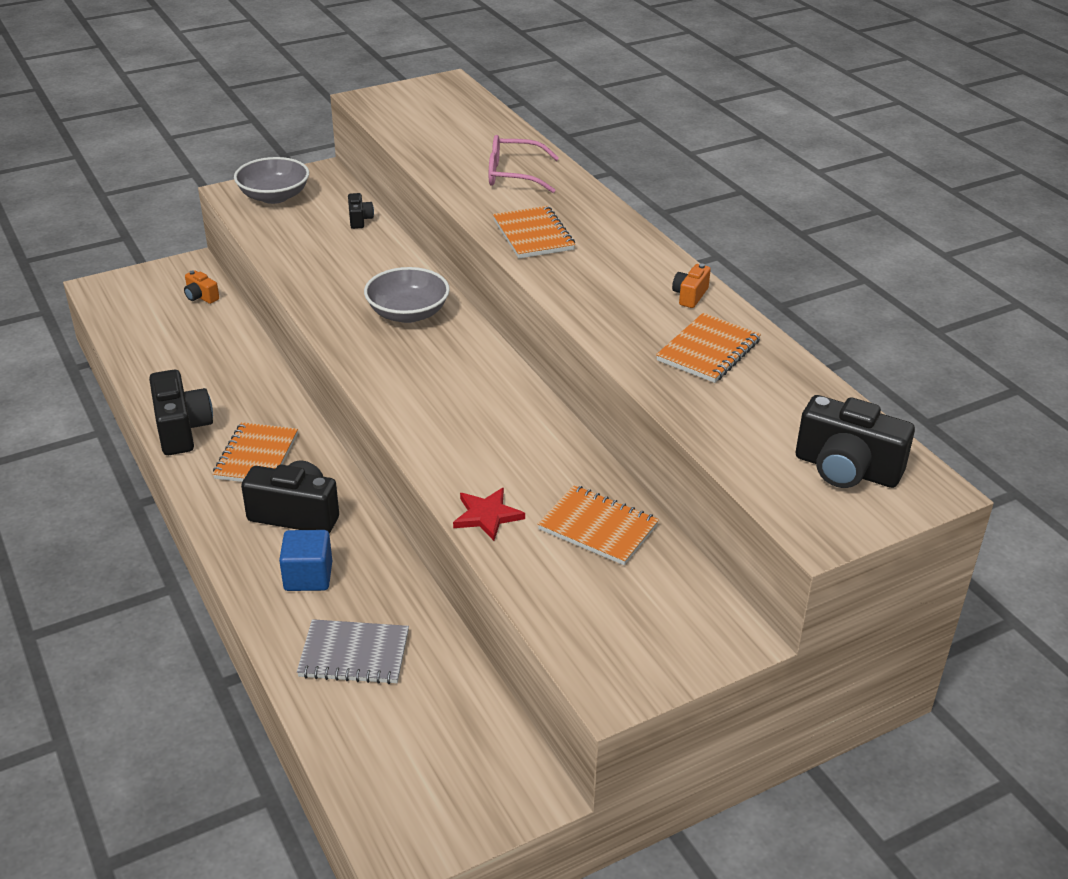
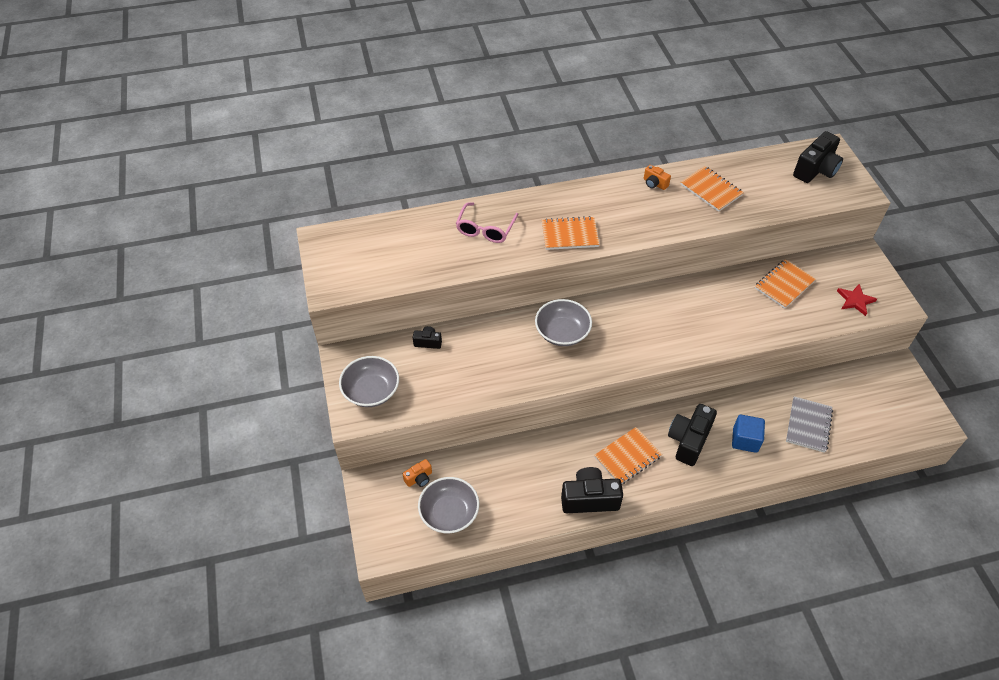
camera: 75 degrees left, 15 degrees up
(153, 324) = (449, 513): none -> grey bowl
(256, 456) = (627, 457): orange notebook -> orange notebook turned 60 degrees counterclockwise
(487, 515) = (771, 328): red star -> red star (855, 300)

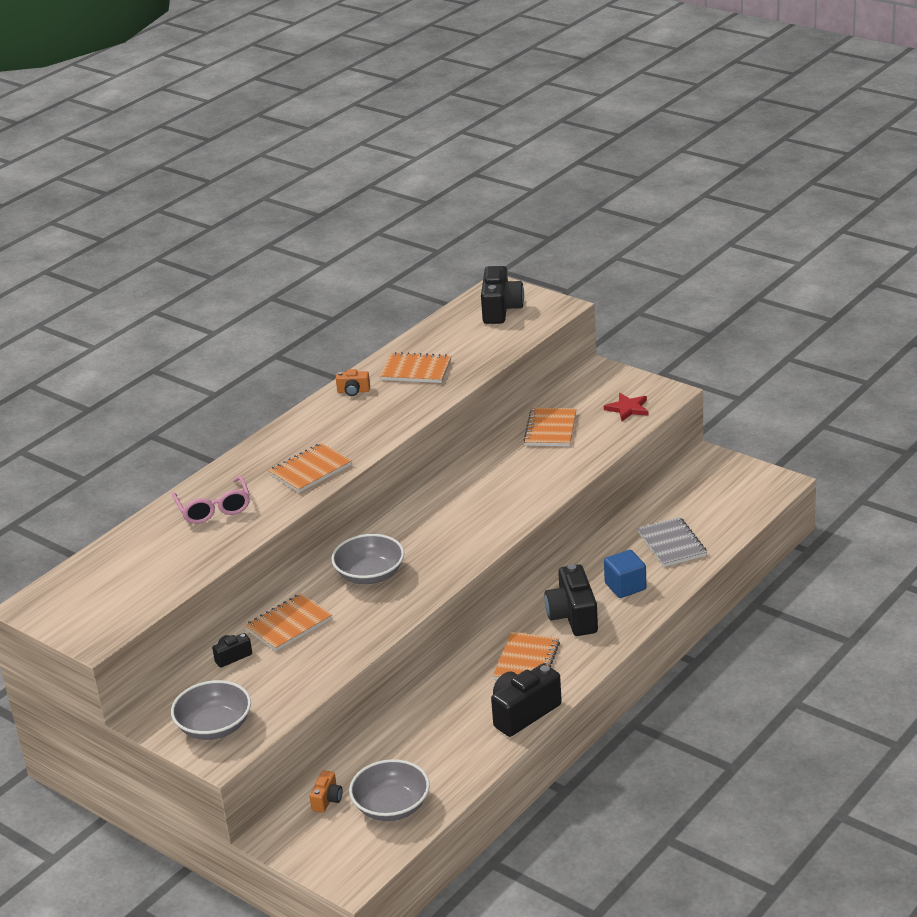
camera: 35 degrees left, 20 degrees down
(480, 340) = (289, 625): none -> orange notebook

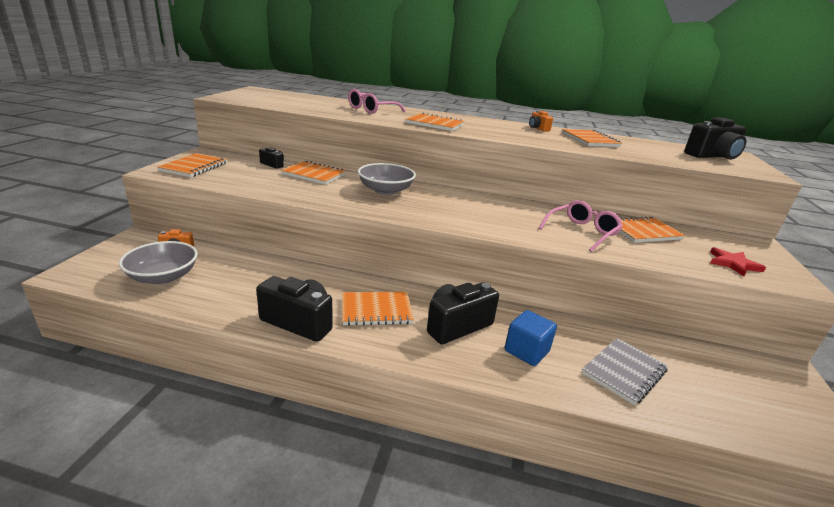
camera: 60 degrees right, 5 degrees down
(214, 726) = (194, 167): grey bowl -> orange notebook
(535, 469) = (582, 232): none -> pink glasses

